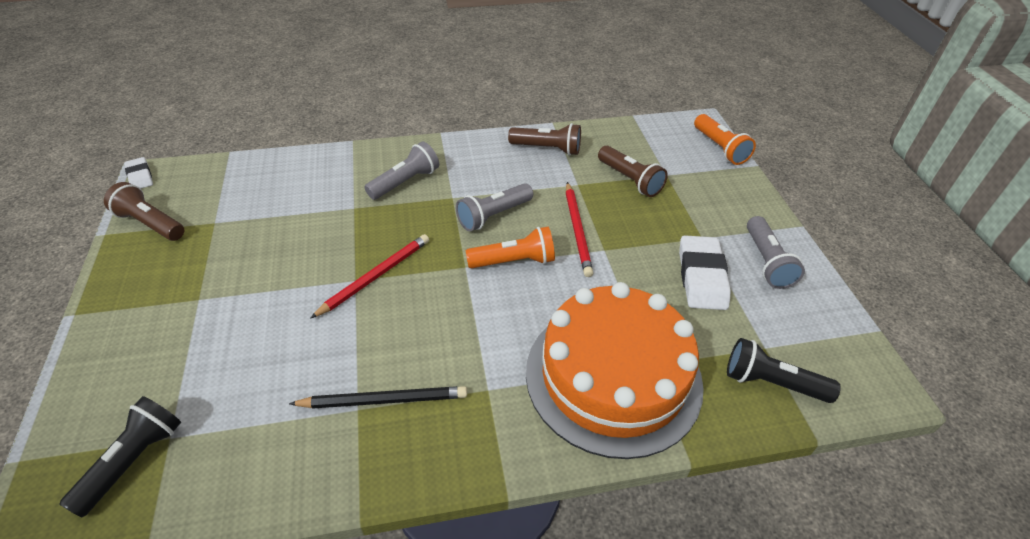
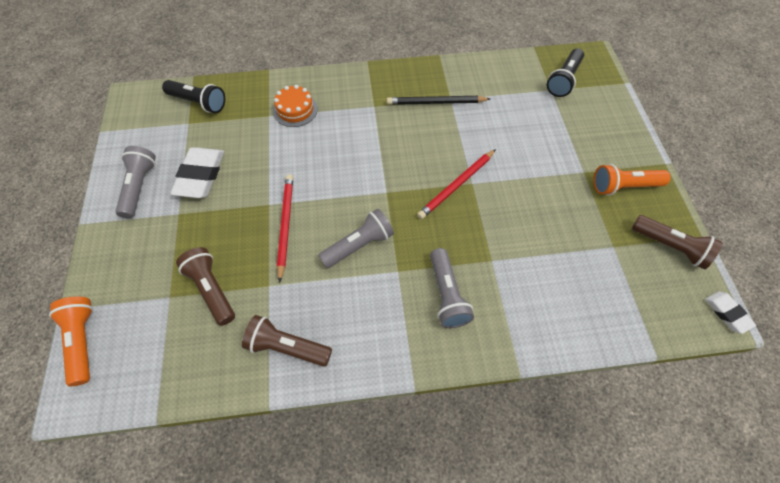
camera: 175 degrees left, 15 degrees up
(405, 182) = (447, 294): grey flashlight -> grey flashlight turned 60 degrees counterclockwise
(514, 261) = (346, 195): orange flashlight -> orange flashlight (624, 186)
(613, 376) = (295, 110): orange cake -> orange cake, size x0.41

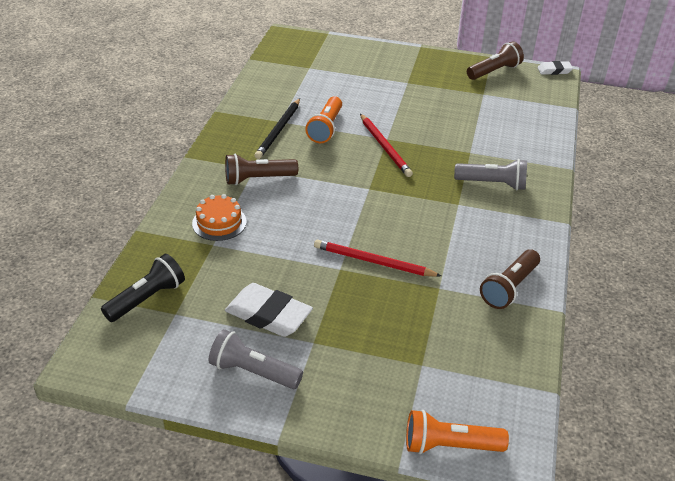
camera: 70 degrees left, 20 degrees down
(211, 290) = (427, 329): brown flashlight -> brown flashlight (258, 179)
(359, 245) = (420, 219): grey flashlight -> none
(563, 80) = (303, 58): black flashlight -> none
(624, 186) = (432, 70): orange flashlight -> orange flashlight (326, 128)

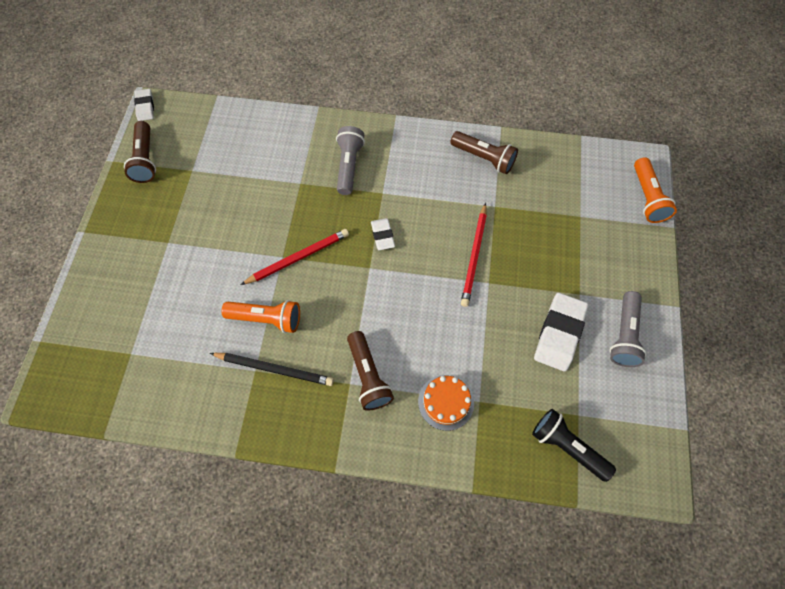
camera: 95 degrees left, 25 degrees up
(405, 199) = (382, 235): none -> white eraser
(494, 71) = (146, 159): brown flashlight -> brown flashlight turned 150 degrees counterclockwise

